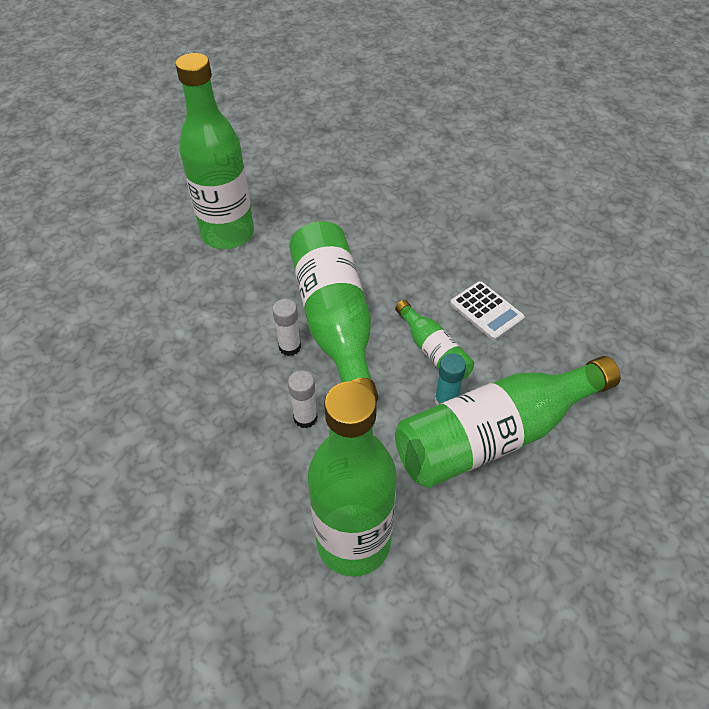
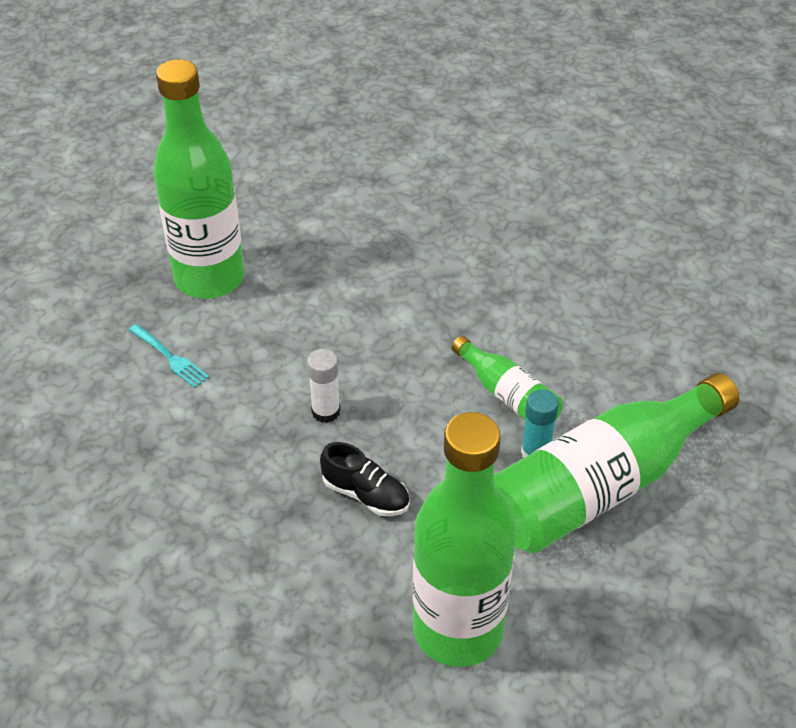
camera: 10 degrees left, 5 degrees down
(184, 290) = (170, 357): none -> turquoise fork
(305, 418) = (366, 494): white glue stick -> black shoe
(335, 322) = (377, 375): green bottle -> none
(486, 311) = (563, 339): white calculator -> none

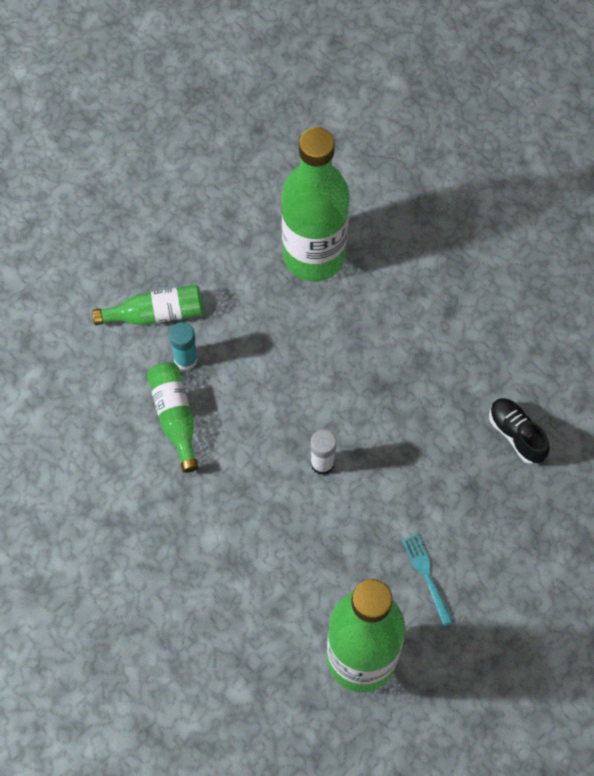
camera: 155 degrees left, 20 degrees up
(366, 494) = (326, 377): black shoe -> black shoe (516, 434)
(602, 484) = (156, 314): green bottle -> green bottle, size x0.49

